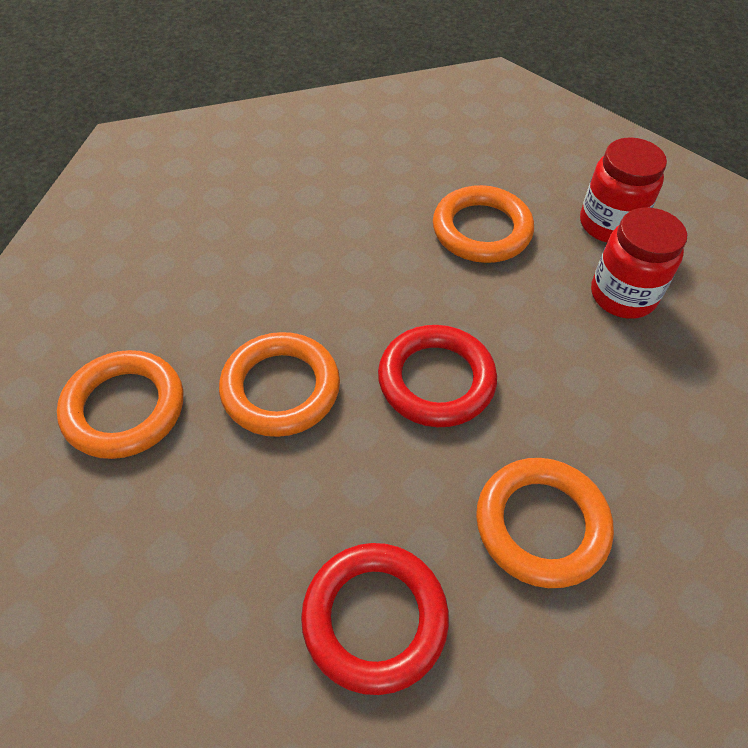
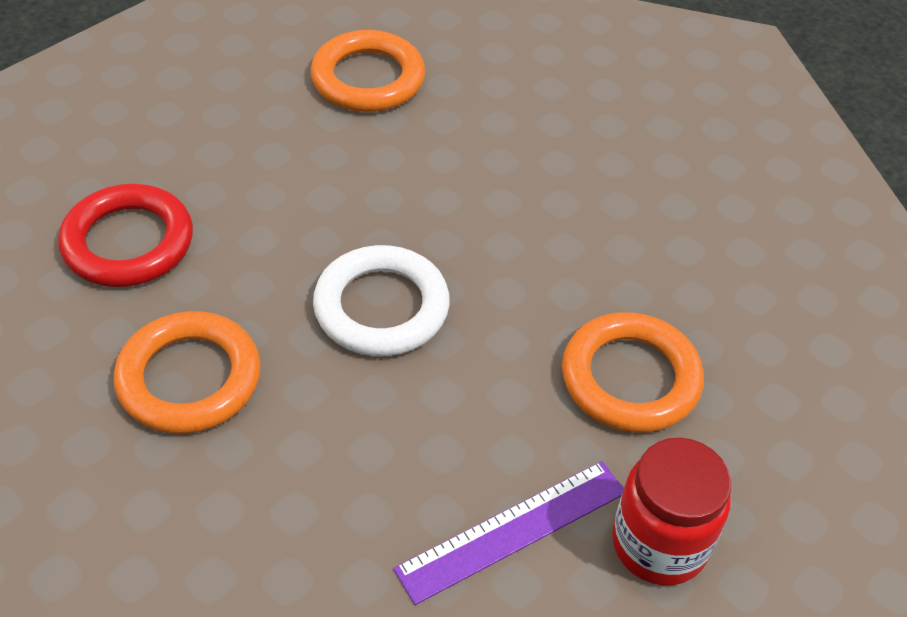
camera: 90 degrees right, 5 degrees down
(280, 388) = (381, 181): orange ring -> none
(436, 380) = (381, 307): red ring -> white ring
(623, 295) = (512, 530): red jar -> purple ruler

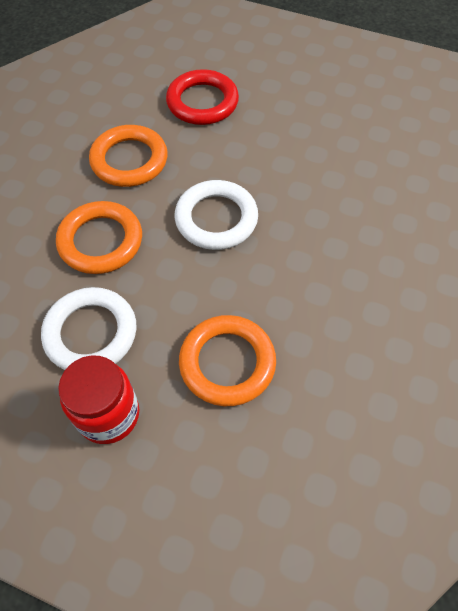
camera: 70 degrees right, 10 degrees up
(368, 79) = (393, 146): orange ring -> orange ring (100, 241)
(512, 530) = (91, 333): purple ruler -> white ring

